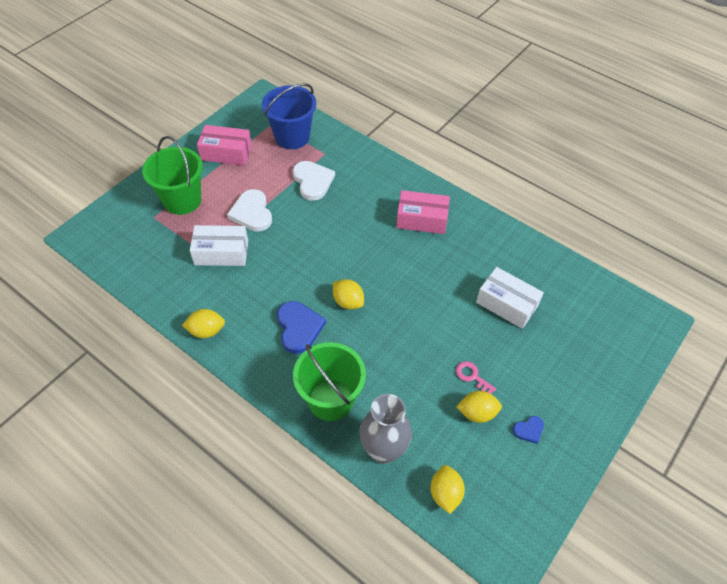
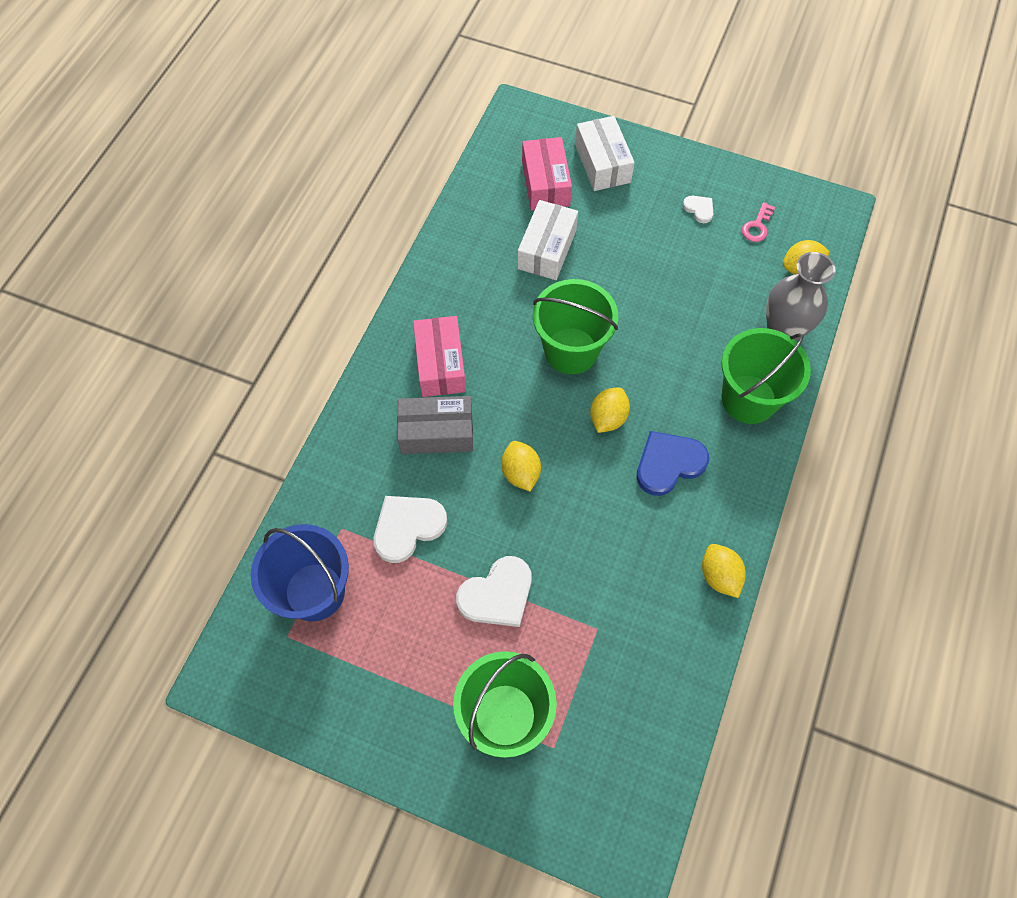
camera: 105 degrees left, 10 degrees up
(221, 253) = (587, 609): white box -> white box (602, 163)
(226, 153) = (379, 687): pink box -> pink box (545, 184)
(371, 207) = (437, 432): none -> grey box
(410, 295) = (571, 351): none -> green bucket
(472, 377) = (658, 267): pink key -> pink key (757, 226)
(477, 413) = (700, 256): yellow lemon -> yellow lemon (520, 473)
(529, 430) = (699, 209): blue heart -> white heart

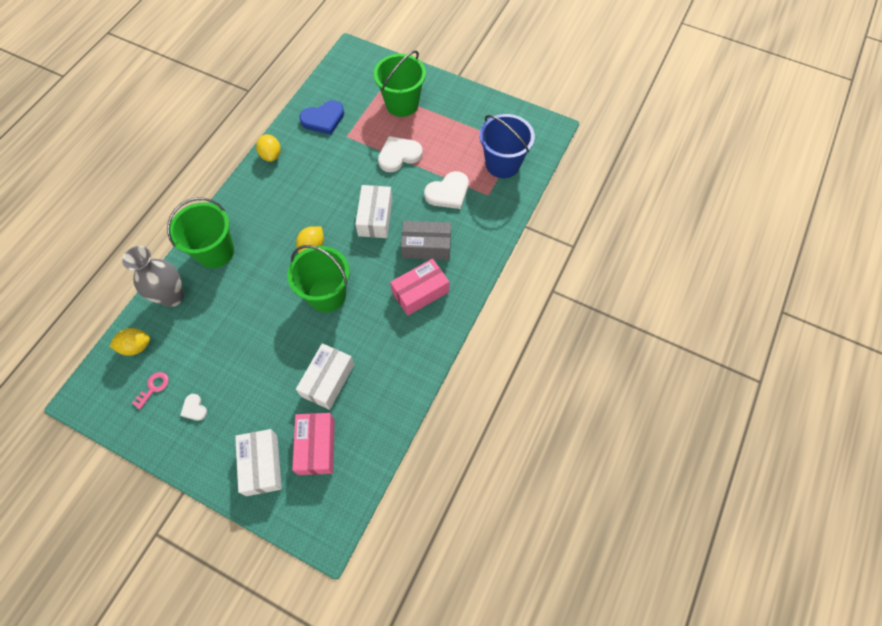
camera: 175 degrees left, 0 degrees up
(440, 364) = (420, 292): pink box -> pink box turned 60 degrees clockwise
(520, 473) = (375, 217): yellow lemon -> white box
(668, 464) = (281, 216): blue heart -> blue heart (323, 119)

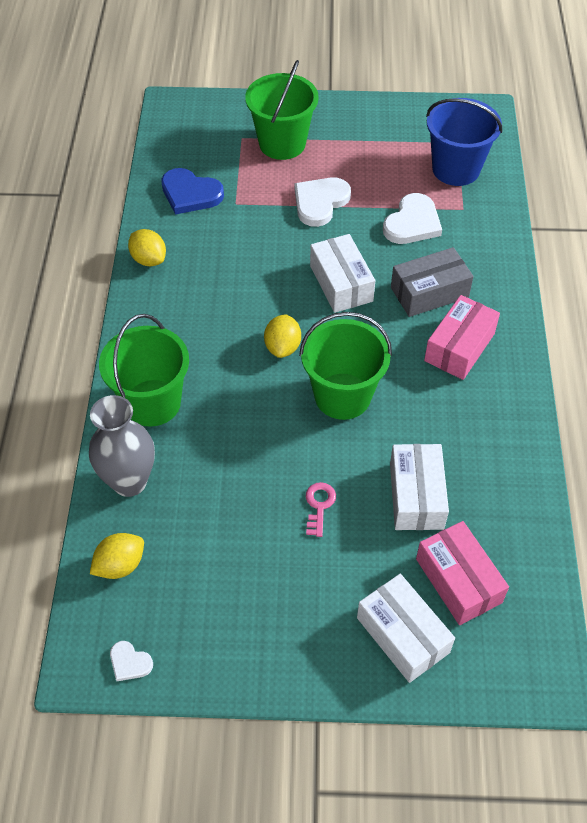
camera: 25 degrees left, 10 degrees down
(153, 388) = (182, 606): pink key -> pink key (319, 505)
(194, 408) = (260, 607): white heart -> white heart (129, 662)
(323, 119) = (190, 194): blue heart -> blue heart turned 75 degrees clockwise

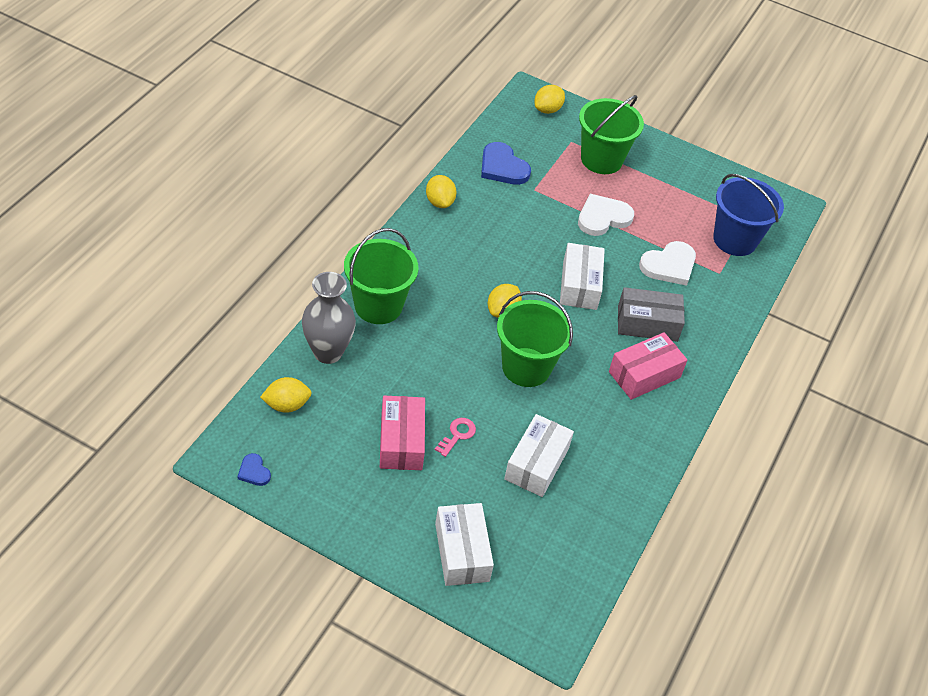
camera: 20 degrees right, 5 degrees down
(129, 662) = (254, 471): white heart -> blue heart
(198, 115) = (547, 109): none -> yellow lemon
(458, 581) = (529, 537): pink box -> pink box (401, 441)

